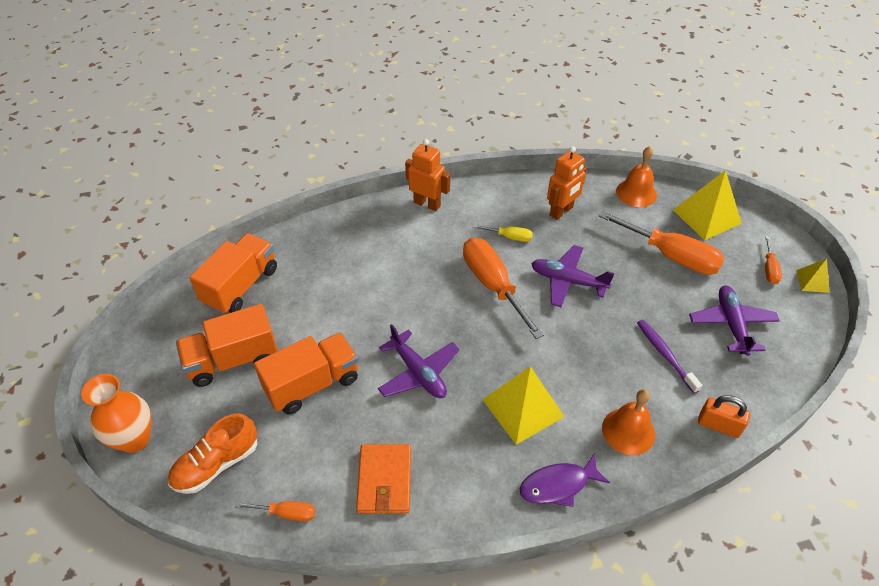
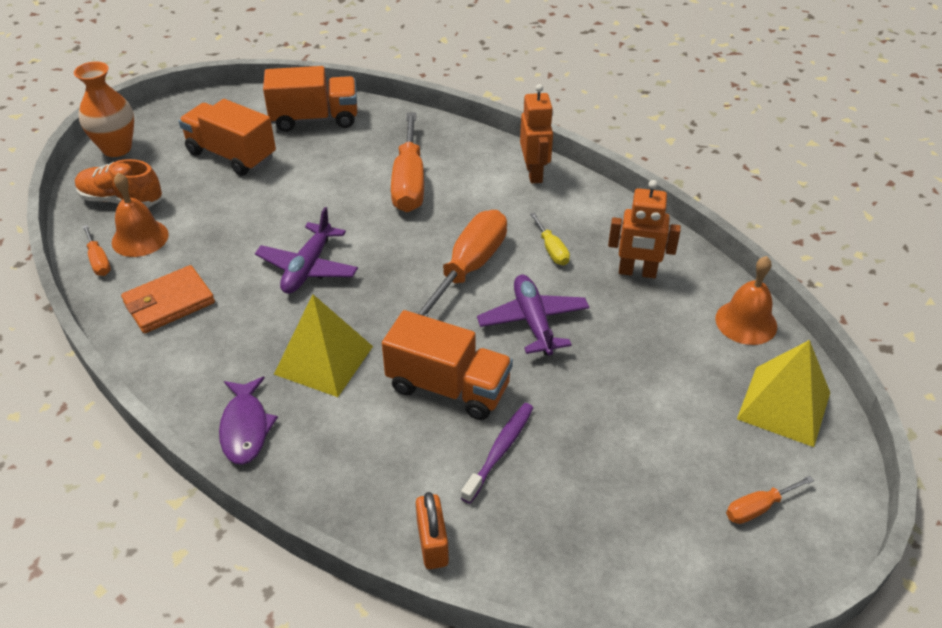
camera: 55 degrees right, 5 degrees down
(312, 384) = (242, 210): orange truck -> orange truck (448, 387)
(558, 485) = (245, 428): purple fish -> purple fish turned 135 degrees counterclockwise
(628, 431) = (359, 459): orange bell -> orange bell (140, 238)
(671, 256) = (671, 396): orange screwdriver -> orange screwdriver (409, 182)
(731, 324) = (612, 500): purple plane -> none
(812, 281) = (787, 567): yellow pyramid -> none

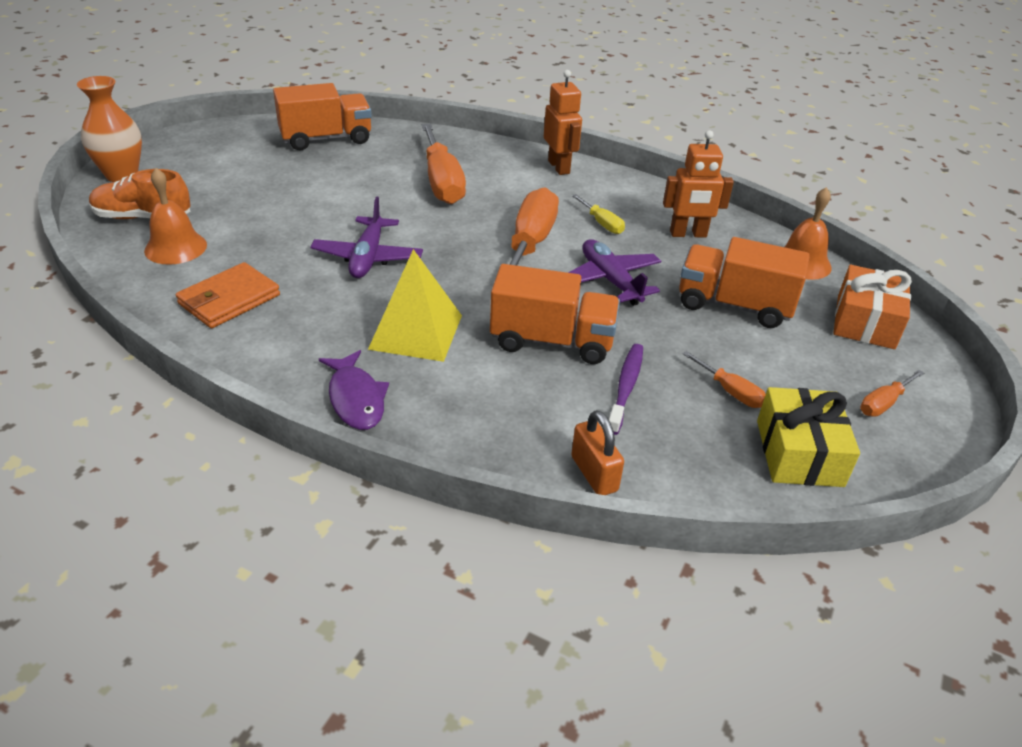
camera: 15 degrees left, 5 degrees down
(98, 261) = (135, 271): orange screwdriver -> orange screwdriver (730, 391)
(231, 155) = (250, 173): orange truck -> orange truck (733, 305)
(643, 552) = (799, 453): none -> yellow gift
(783, 405) = (865, 322): yellow pyramid -> orange gift

